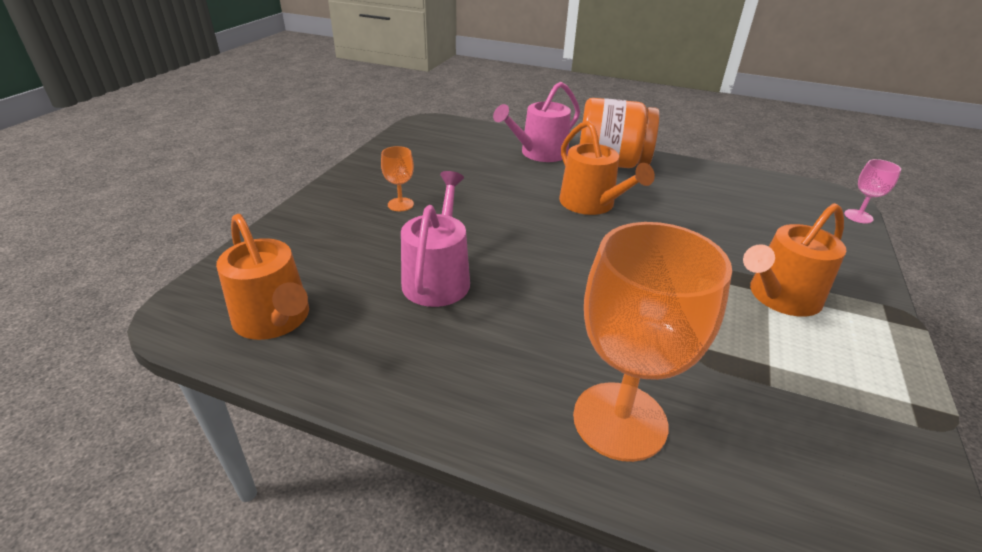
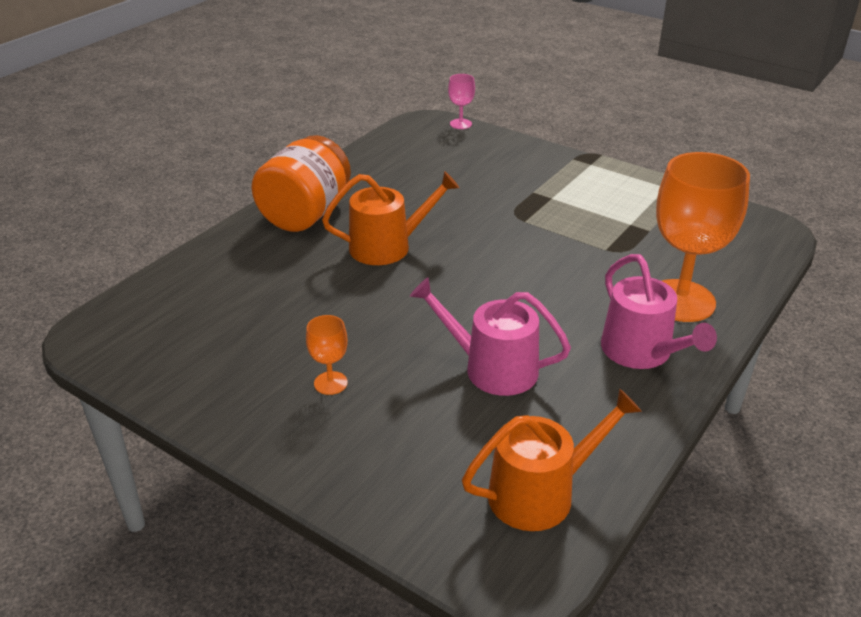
camera: 75 degrees left, 0 degrees up
(539, 153) = (252, 256): pink watering can -> pink watering can (641, 352)
(780, 297) = (558, 195): orange watering can -> none

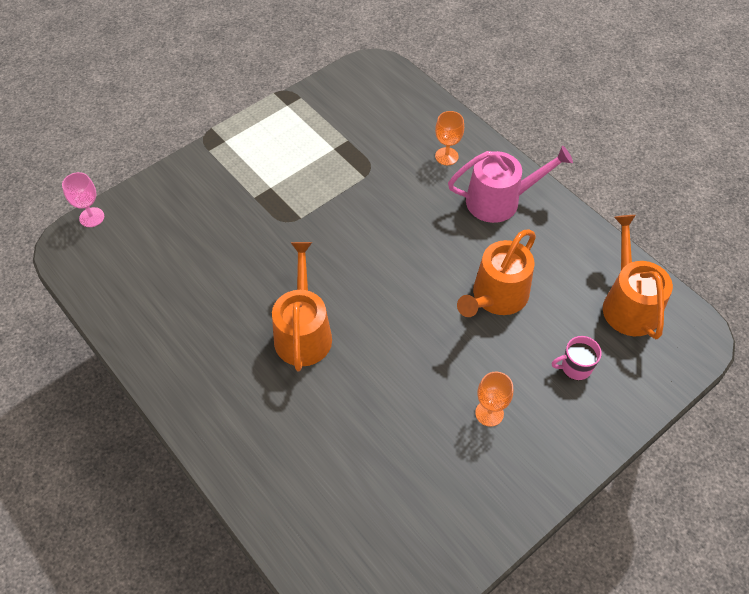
camera: 75 degrees left, 20 degrees up
(305, 214) = (215, 394): orange jar -> none
(417, 449) = (575, 367): none -> pink mug
(492, 368) = (496, 297): pink watering can -> orange watering can
(680, 301) = (446, 156): orange goblet -> orange goblet, size x0.44

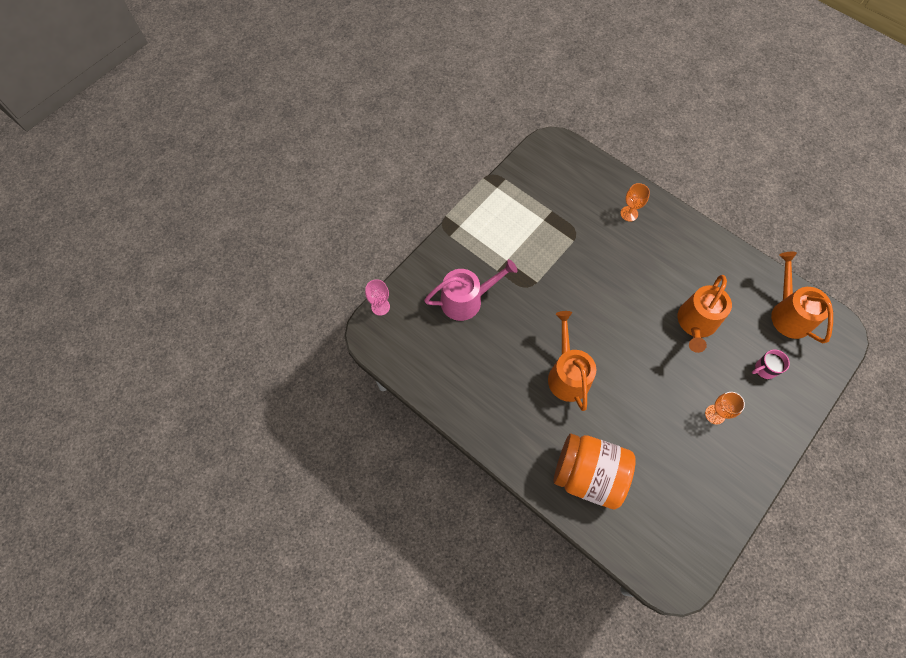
camera: 10 degrees left, 10 degrees up
(289, 461) = (588, 475): none -> orange jar
(499, 200) = (677, 245): pink watering can -> pink watering can (466, 300)

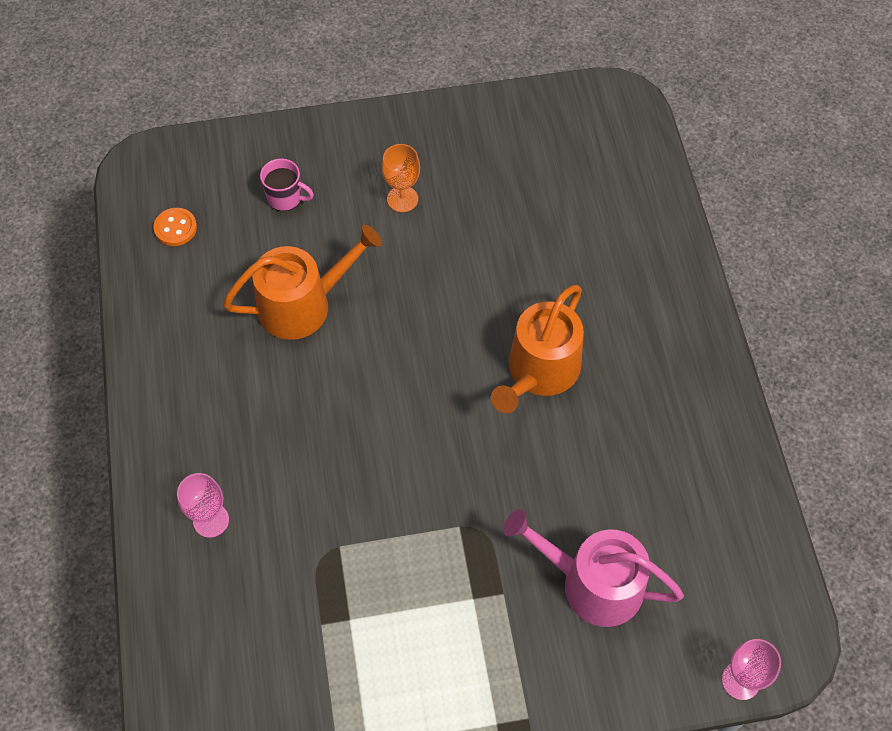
camera: 140 degrees left, 5 degrees down
(588, 475) = (622, 250): orange jar -> none
(629, 213) = (211, 520): orange goblet -> pink goblet
(788, 314) = (175, 228): orange watering can -> orange button

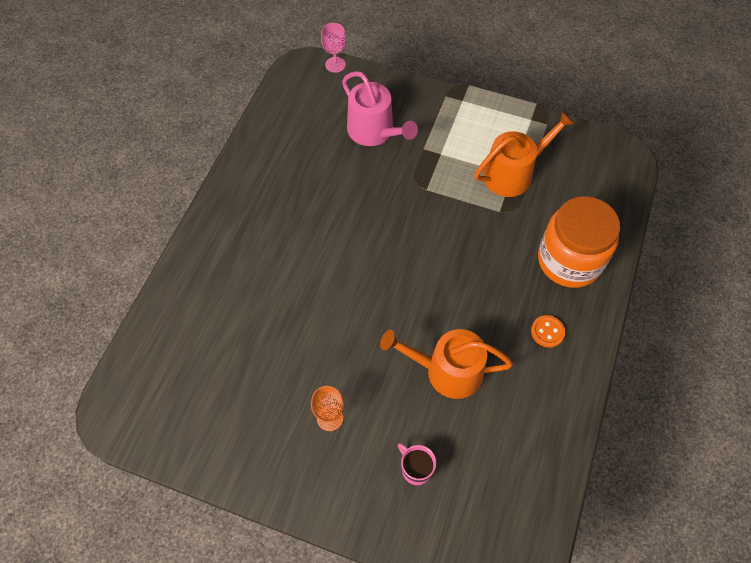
camera: 150 degrees left, 0 degrees up
(175, 228) = (514, 488): orange button -> orange button (547, 332)
(211, 520) = (569, 260): pink goblet -> orange jar
(540, 371) = (322, 247): orange watering can -> orange watering can (513, 173)

